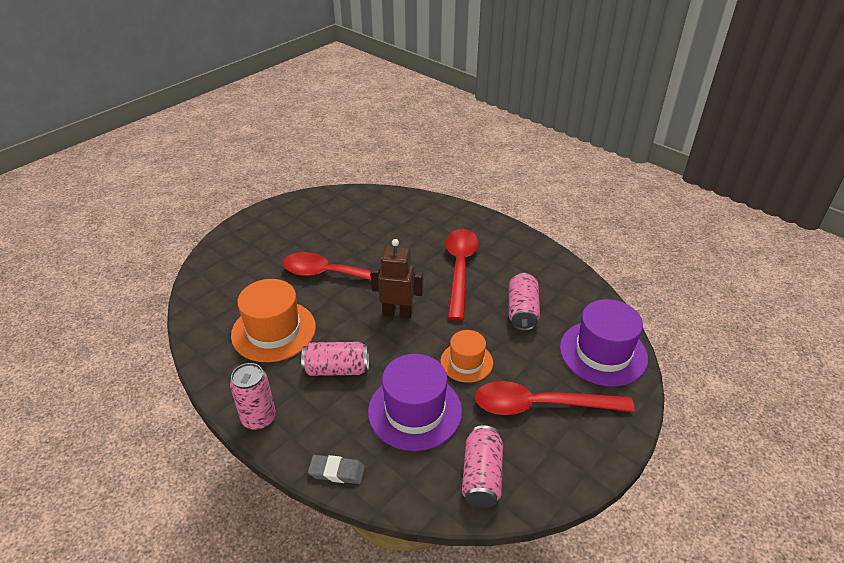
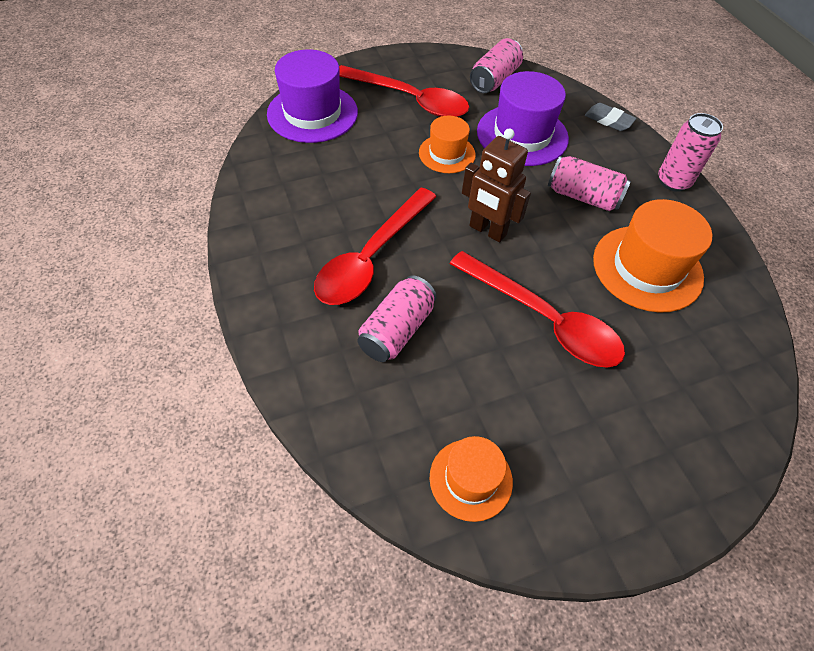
camera: 155 degrees left, 15 degrees up
(345, 205) = (471, 479): none -> orange hat
(522, 311) = (347, 177): pink can -> pink can (396, 330)

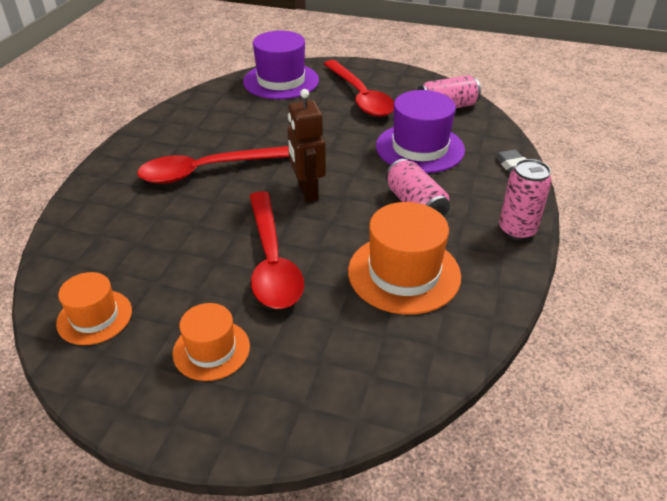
camera: 40 degrees right, 15 degrees down
(396, 330) = (166, 215): pink can -> none
(447, 154) = (342, 136): orange hat -> orange hat (211, 350)

